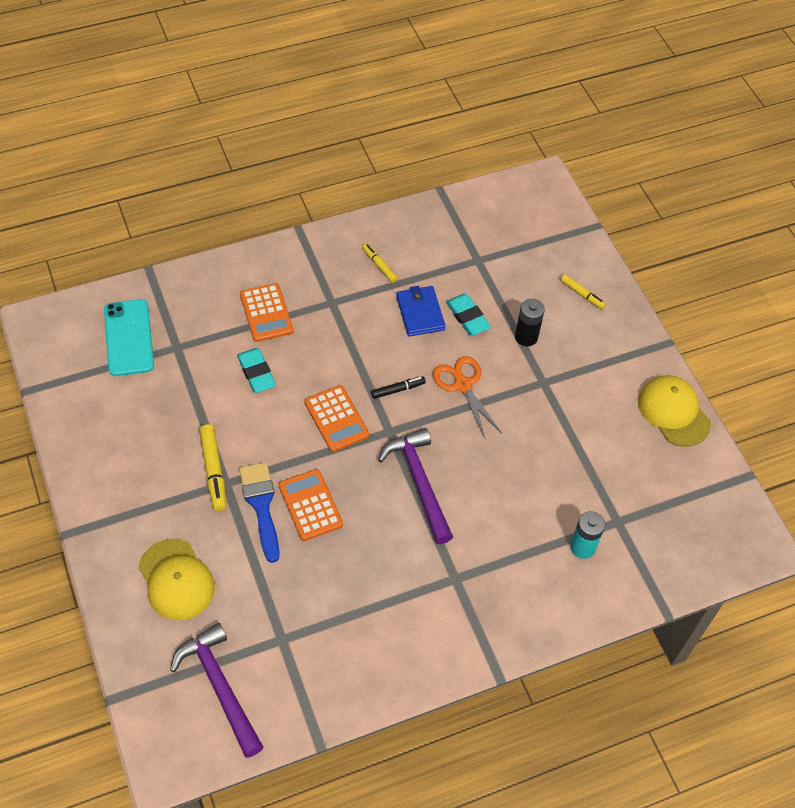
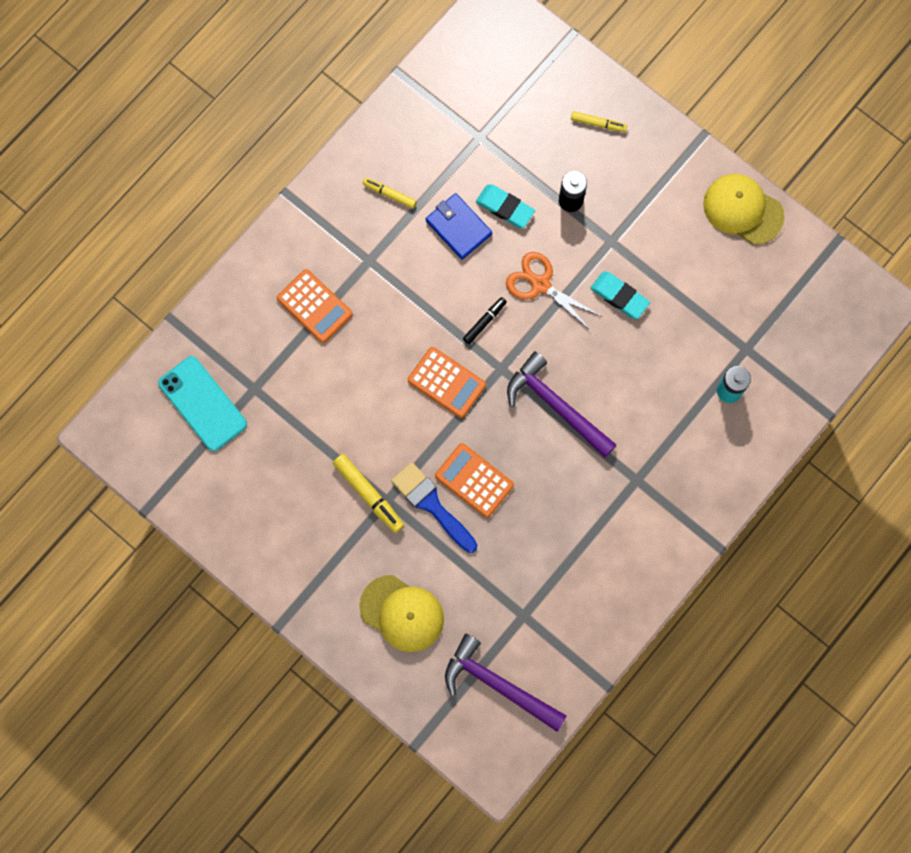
camera: 25 degrees left, 20 degrees up
(256, 372) = (345, 375): turquoise eraser -> turquoise eraser (619, 296)

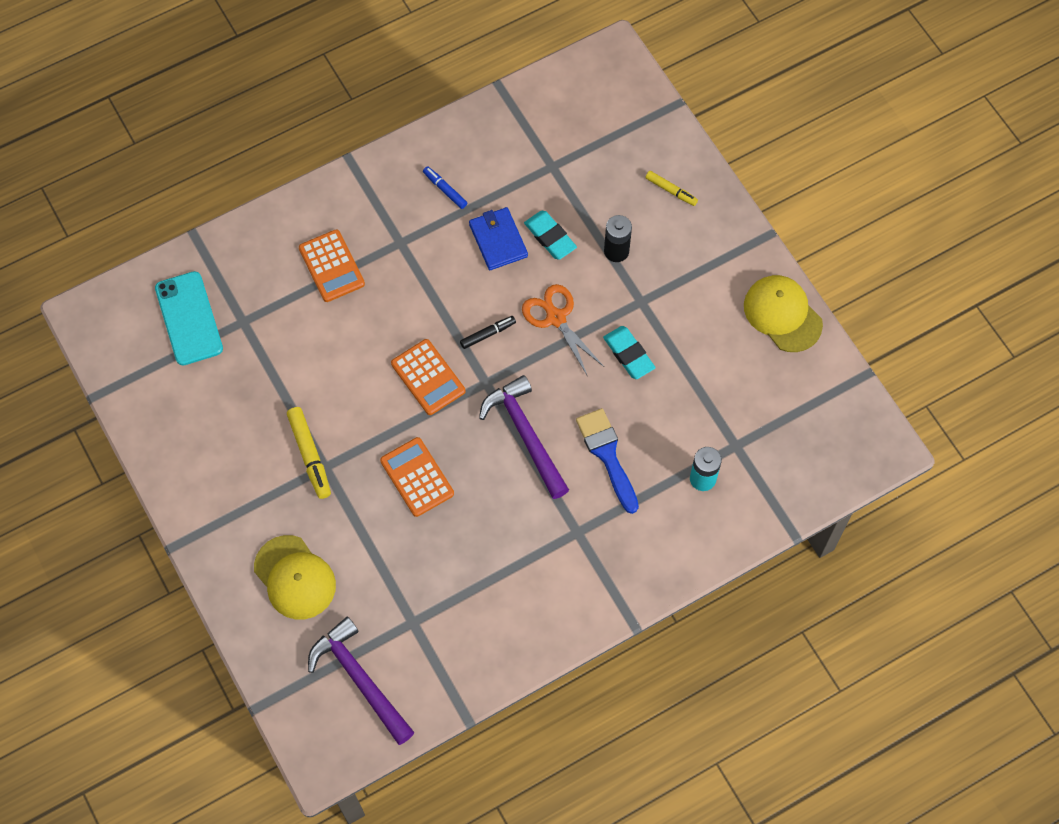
camera: 20 degrees right, 10 degrees down
(389, 194) = (445, 189): yellow marker -> blue marker
(431, 504) = (366, 485): blue brush -> blue brush (607, 455)

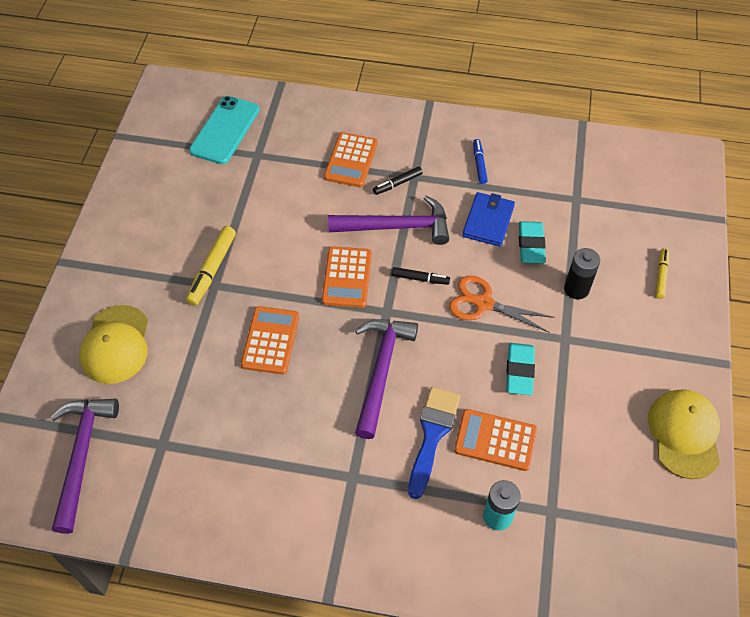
camera: 40 degrees right, 10 degrees down
(392, 260) = (397, 184): none -> black marker
(428, 301) = (396, 227): none -> purple hammer
(556, 318) = (484, 304): orange scissors -> orange scissors turned 75 degrees counterclockwise
(655, 423) = (495, 440): none -> orange calculator
(671, 191) = (661, 276): yellow marker -> yellow marker turned 150 degrees counterclockwise

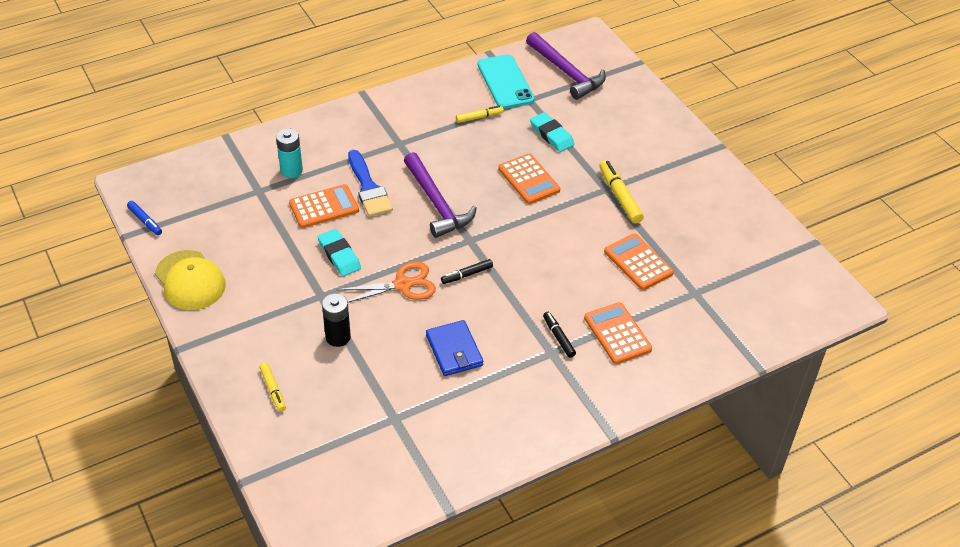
camera: 140 degrees right, 10 degrees down
(116, 344) = (621, 125): yellow cap -> none
(225, 130) = (746, 296): turquoise phone -> turquoise phone (505, 82)
(237, 455) = (479, 117): none -> yellow marker
(347, 277) = (521, 245): orange calculator -> orange calculator (638, 262)
(396, 227) = (523, 302): purple hammer -> none
(397, 184) = (558, 337): black marker -> black marker turned 45 degrees counterclockwise
(479, 164) = (507, 399): blue marker -> blue marker (145, 221)
(531, 245) = (402, 351): turquoise eraser -> turquoise eraser (551, 135)

